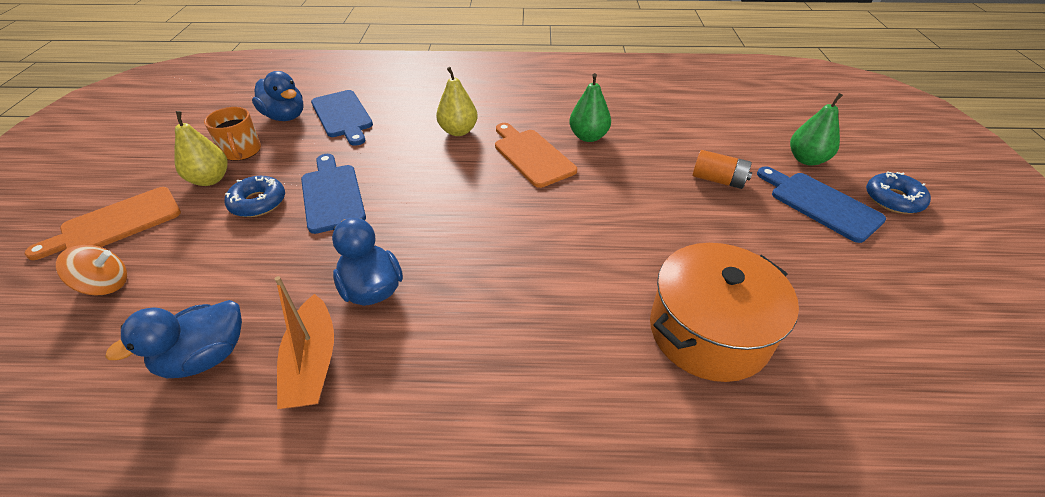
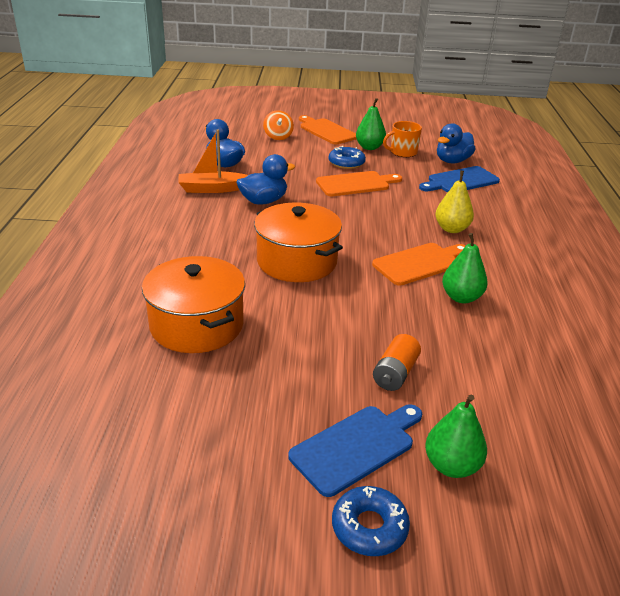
camera: 90 degrees right, 10 degrees down
(210, 179) = (369, 147): yellow pear -> green pear
(332, 195) = (355, 184): blue cutting board -> orange cutting board
(543, 247) = (296, 261): none -> orange pot

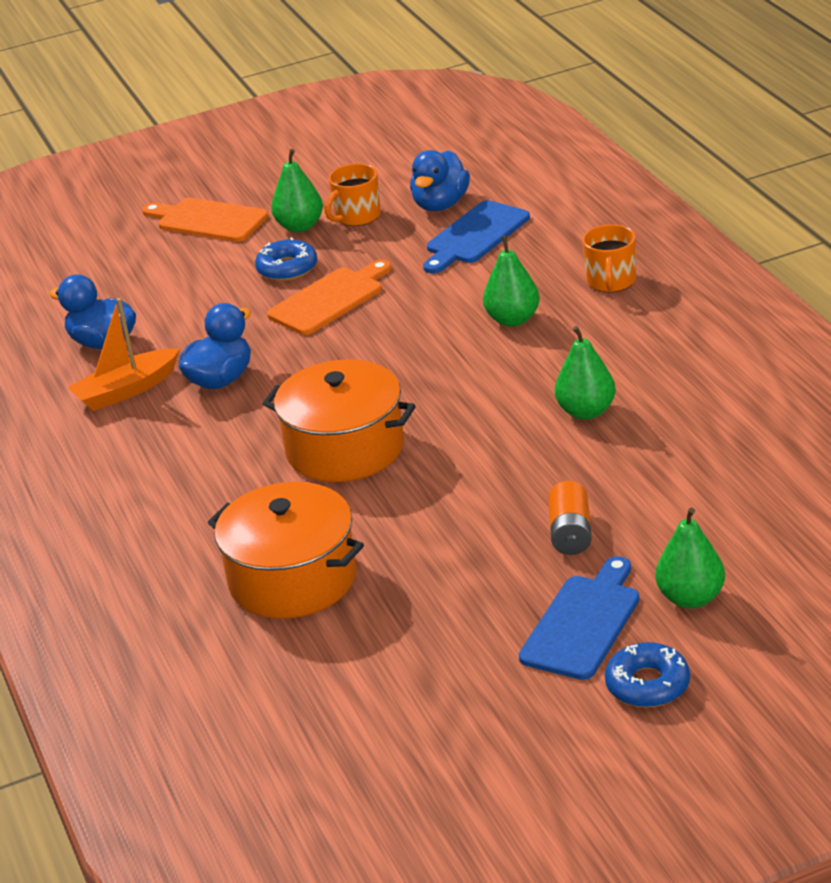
camera: 20 degrees left, 0 degrees up
(278, 136) = (140, 260): orange spinning top -> none
(419, 263) = (505, 386): orange cutting board -> none
(451, 229) = (513, 319): yellow pear -> green pear
(527, 230) = (611, 281): none -> orange mug

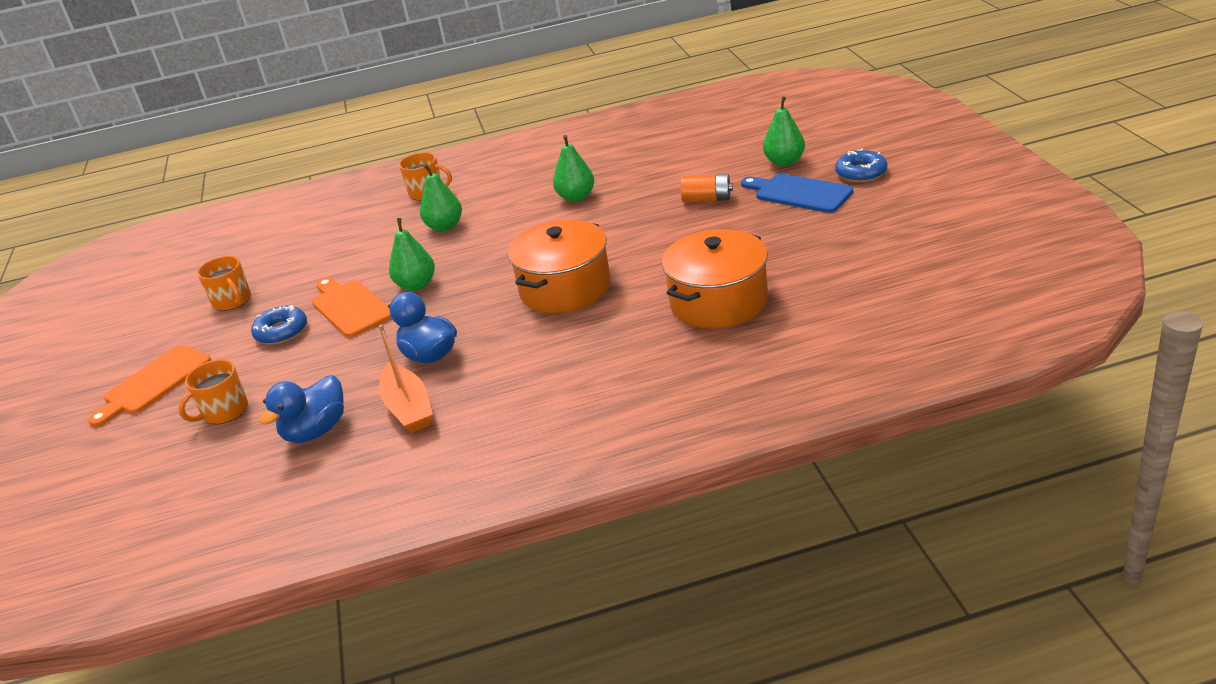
camera: 80 degrees left, 0 degrees up
(149, 278) = (224, 411): none -> orange mug
(300, 226) = (219, 329): green pear -> green pear (416, 285)
(440, 204) = (255, 262): blue duck -> none
(475, 236) = (316, 246): blue cutting board -> none

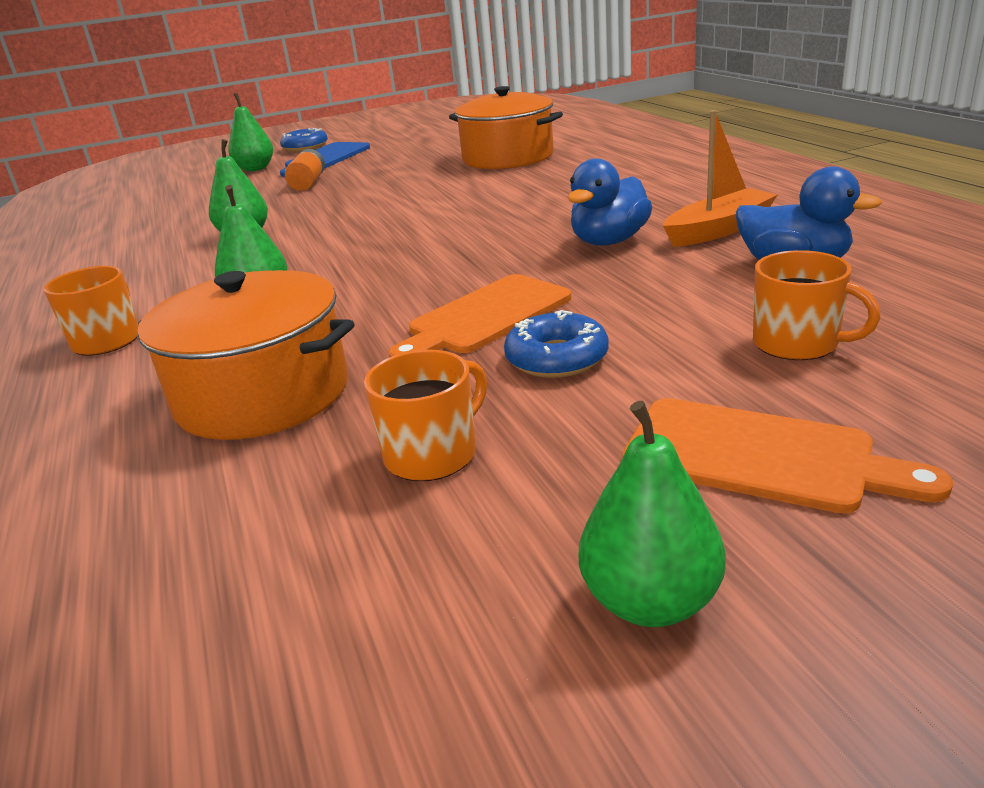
camera: 100 degrees left, 5 degrees down
(416, 285) = (434, 283): green pear -> green pear (650, 601)
(565, 288) = (469, 207): orange pot -> orange pot (263, 394)

